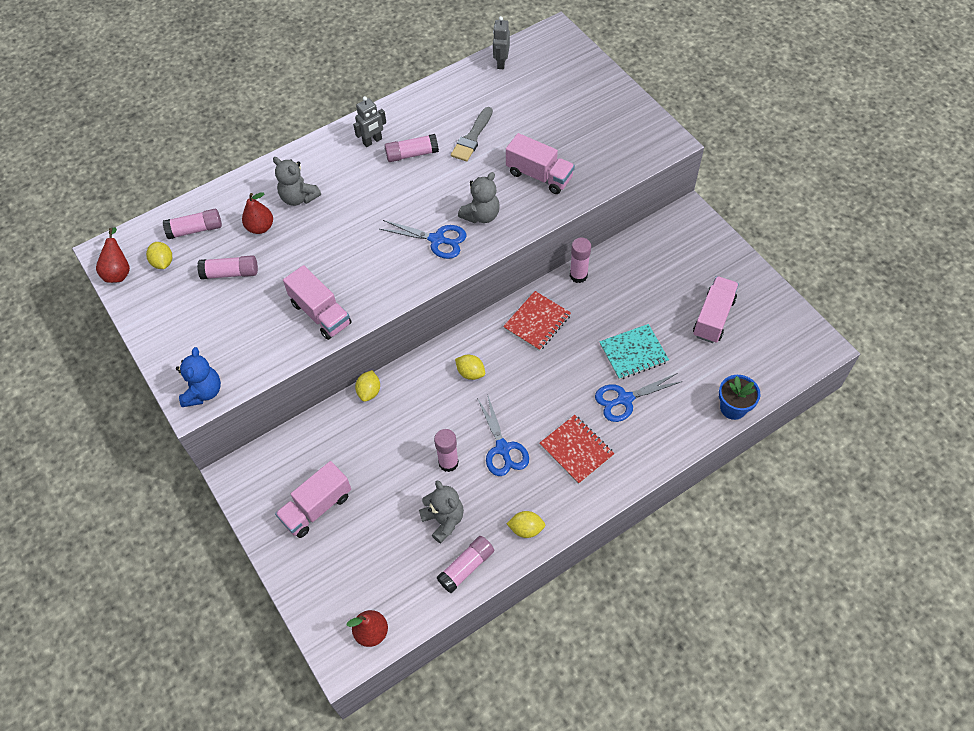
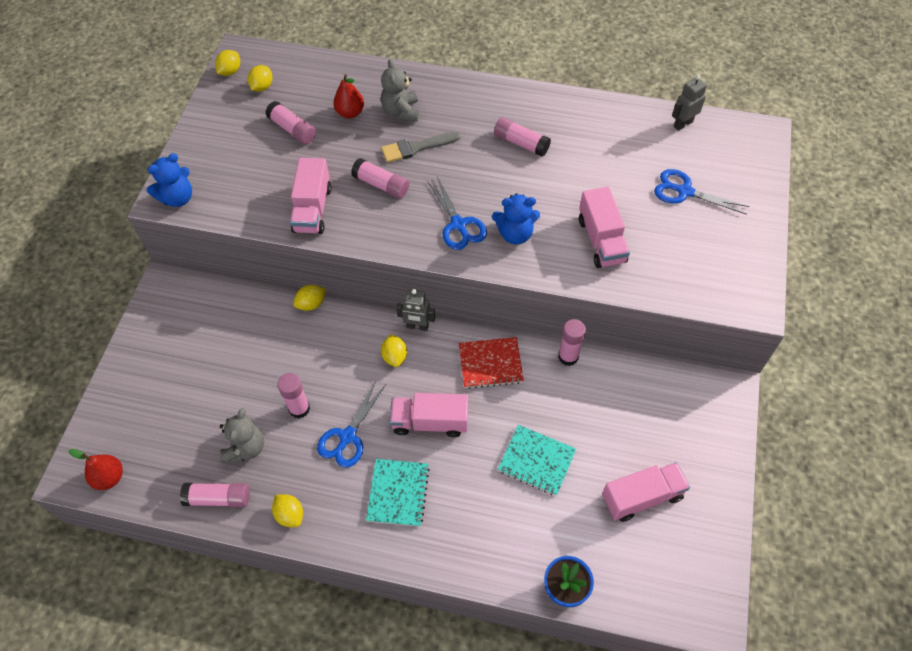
camera: 45 degrees right, 0 degrees up
(119, 272) = (230, 71): red pear -> yellow lemon
(195, 230) = (308, 80): pink glue stick -> pink glue stick (381, 185)
(317, 507) = (183, 353): pink truck -> pink truck (430, 422)
(372, 141) = (504, 110): grey robot -> grey robot (417, 326)
(472, 137) = (584, 166): grey brush -> grey brush (416, 147)
(481, 215) = (515, 234): grey teddy bear -> blue teddy bear
(576, 450) = (398, 493): red notebook -> turquoise notebook
(624, 399) = (483, 491): blue scissors -> blue scissors (684, 191)

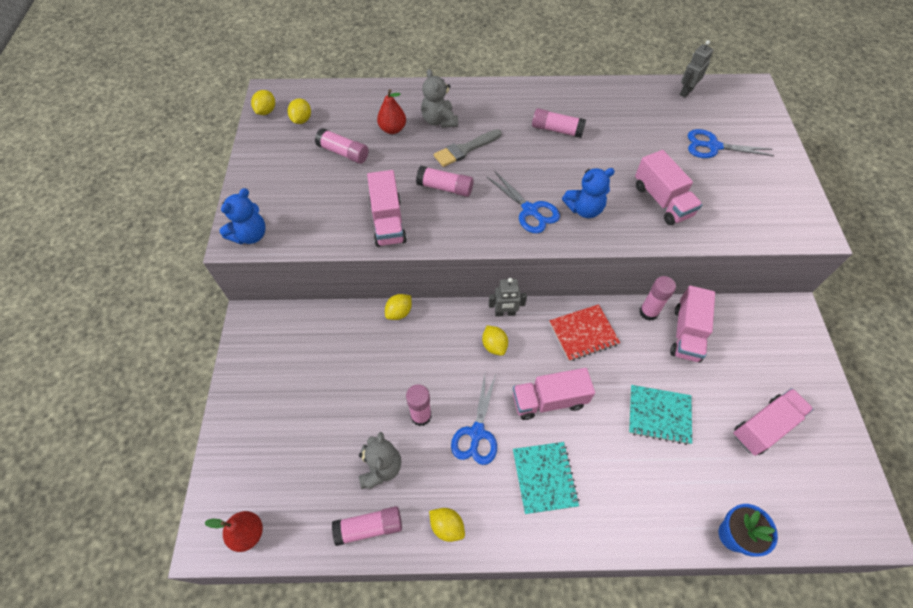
camera: 15 degrees left, 0 degrees up
(600, 387) = (686, 333): none -> pink truck

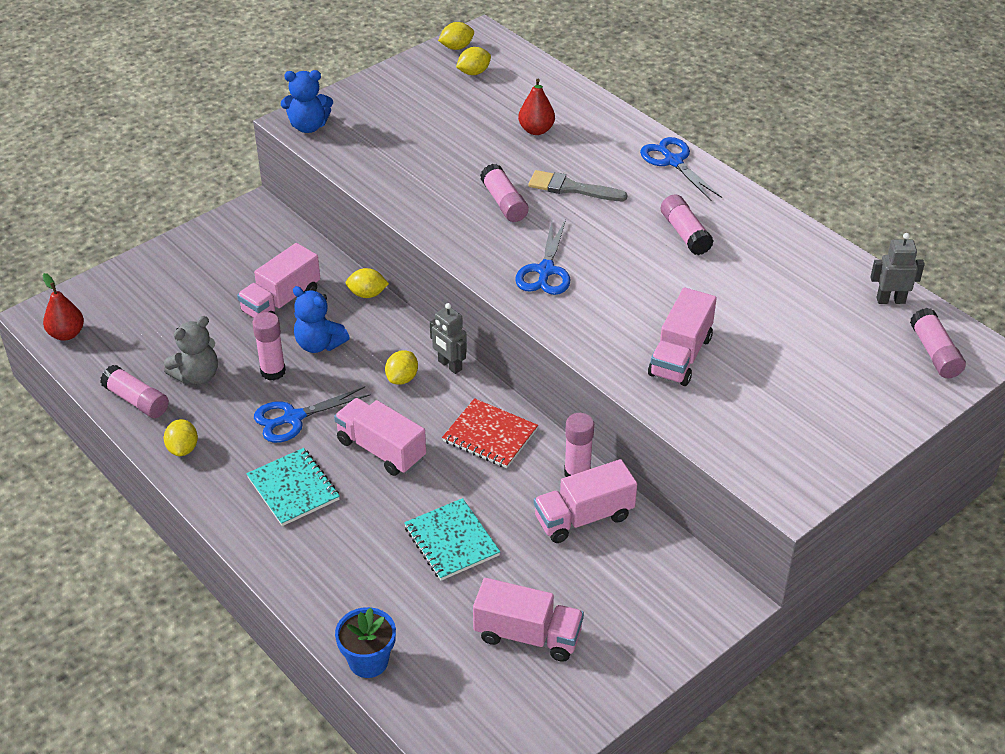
camera: 50 degrees right, 15 degrees down
(343, 153) = (466, 119): pink glue stick -> pink glue stick (935, 353)
(388, 221) = (419, 191): pink truck -> pink truck (281, 301)
(439, 121) = (588, 151): grey teddy bear -> none
(544, 478) = (293, 489): turquoise notebook -> turquoise notebook turned 75 degrees counterclockwise
(584, 209) = (595, 306): blue teddy bear -> blue teddy bear (319, 344)
(712, 146) = (822, 360): blue scissors -> blue scissors (673, 161)

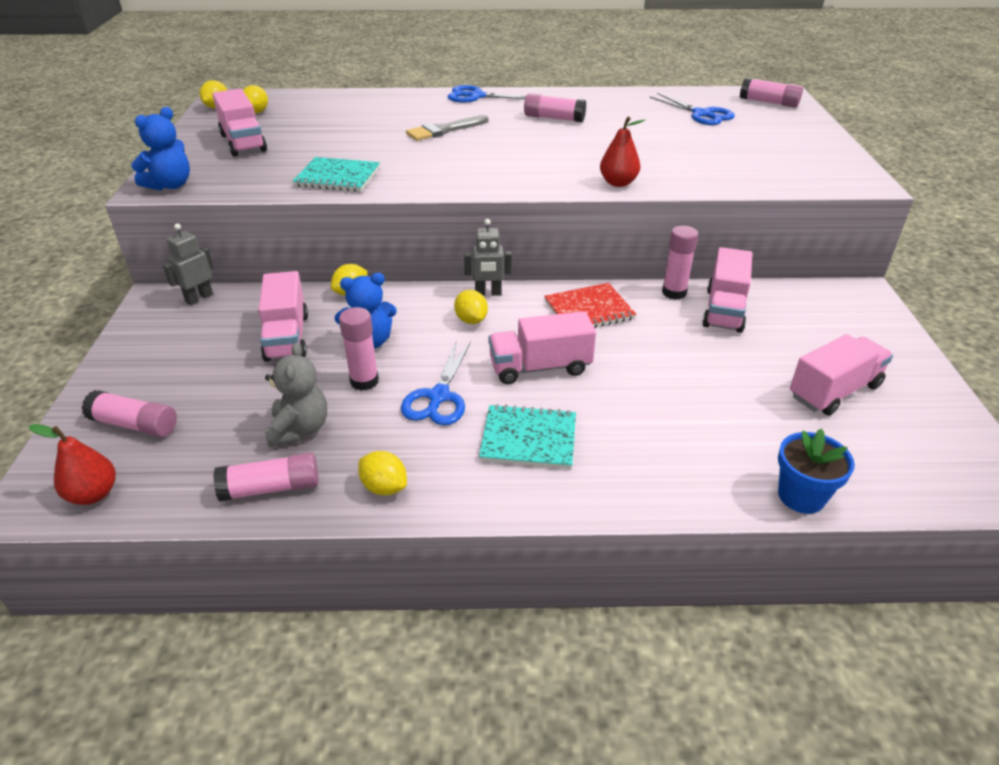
camera: 50 degrees left, 5 degrees down
(451, 541) = (689, 380): turquoise notebook -> turquoise notebook (338, 177)
(504, 203) = (416, 154): pink glue stick -> pink glue stick (135, 425)
(536, 130) = (361, 118): red pear -> red pear (618, 183)
(545, 271) = (517, 169): blue scissors -> blue scissors (702, 114)
(680, 356) = (677, 162): pink truck -> pink truck (243, 143)
(890, 300) = (705, 95): grey robot -> grey robot (199, 298)

